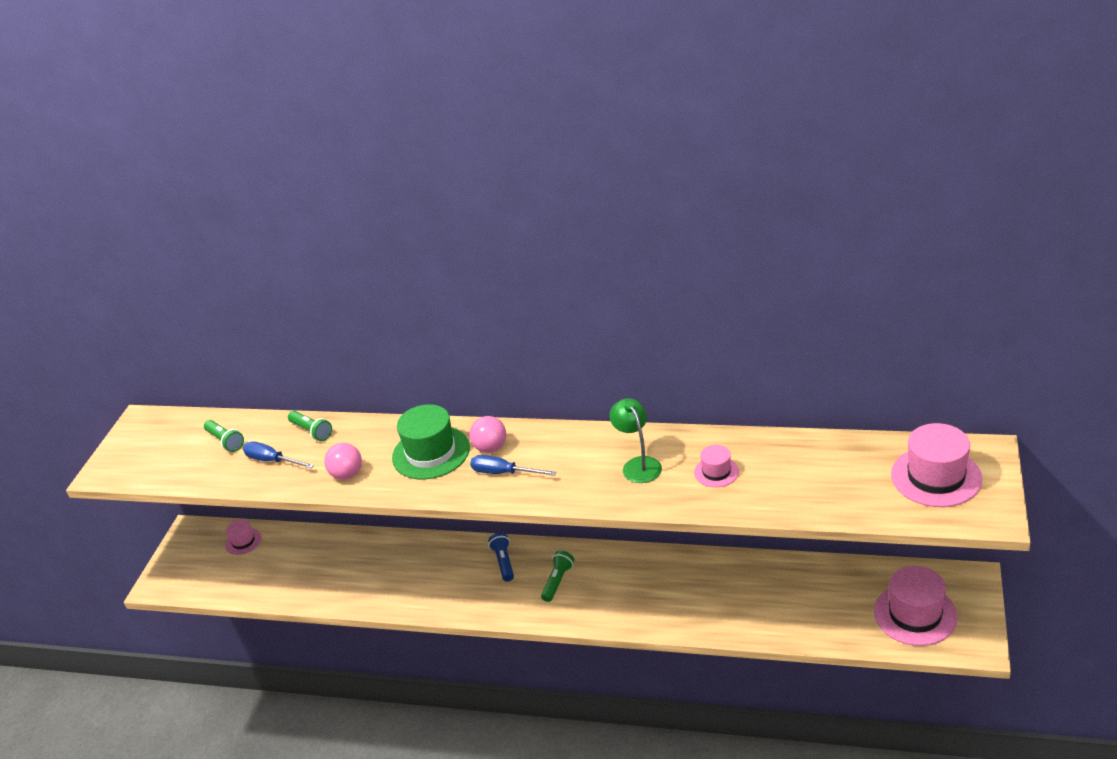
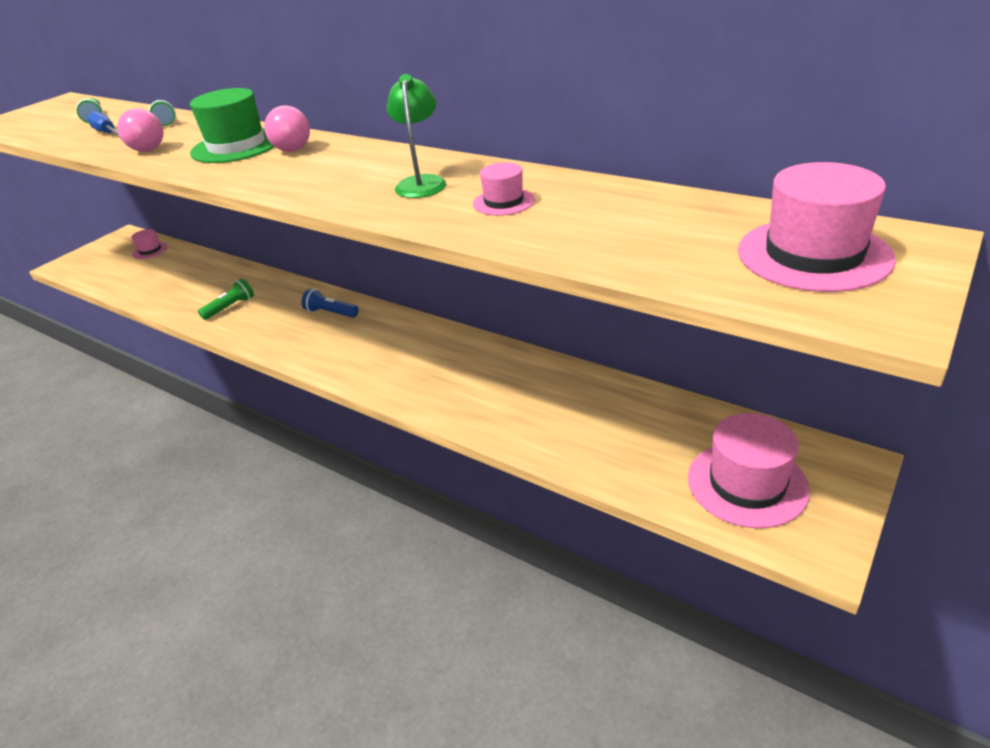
camera: 20 degrees right, 0 degrees up
(504, 473) = (280, 169): blue screwdriver -> none
(504, 562) = (331, 313): blue flashlight -> blue flashlight turned 75 degrees counterclockwise
(558, 581) = (364, 340): green flashlight -> green flashlight (230, 307)

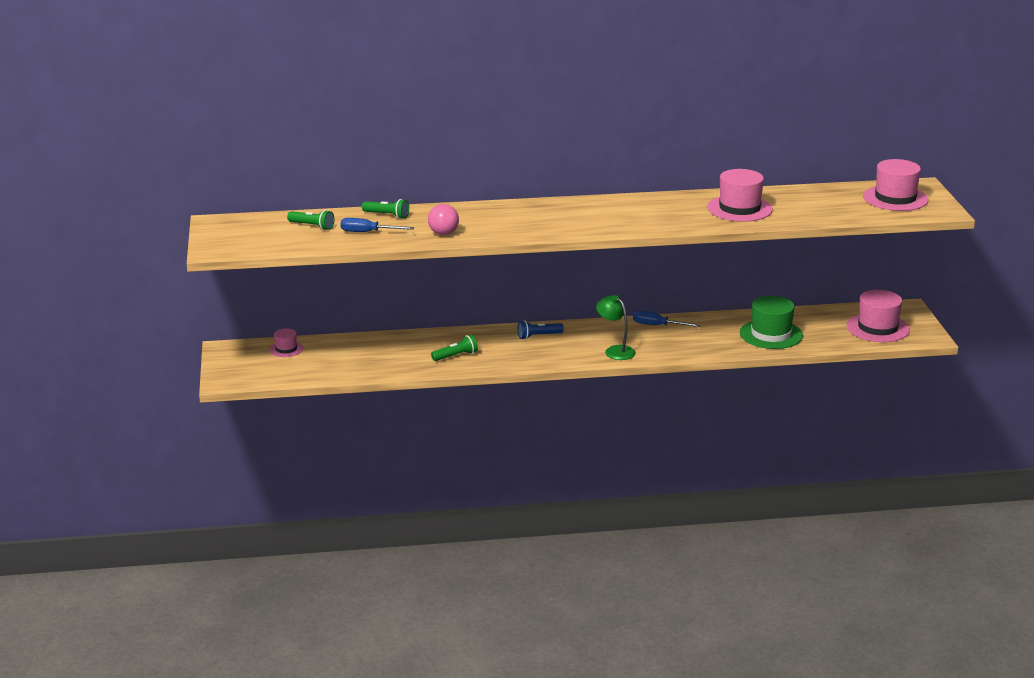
camera: 45 degrees left, 10 degrees down
(230, 307) = (456, 356): green flashlight -> green flashlight turned 60 degrees clockwise
(237, 146) = (504, 217): green hat -> green hat (771, 334)
(293, 150) = (552, 211): pink ball -> none
(421, 183) = (678, 210): green lamp -> green lamp (615, 350)
(459, 347) = (657, 325): none -> blue screwdriver
(503, 202) = (739, 208): pink hat -> pink hat, size x1.88

